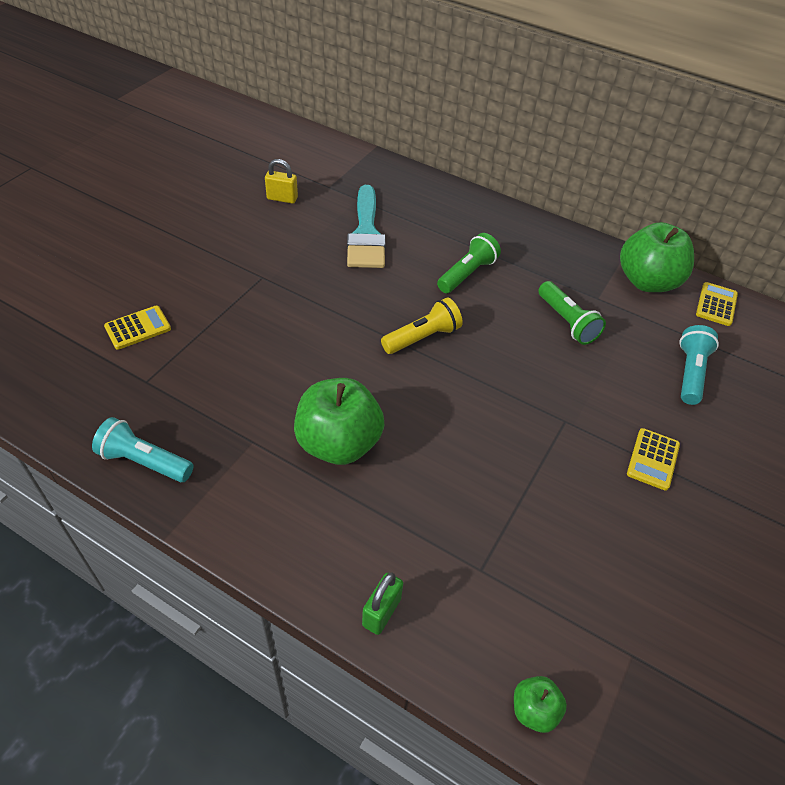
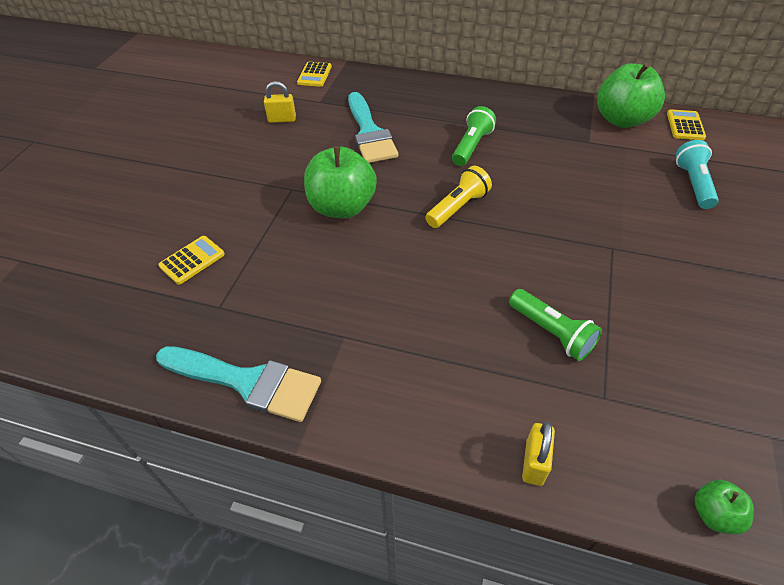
camera: 10 degrees left, 0 degrees up
(144, 461) = (247, 382): turquoise flashlight -> turquoise brush
(338, 443) = (425, 317): green apple -> green apple (342, 207)
(381, 612) = (534, 463): green padlock -> yellow padlock
(567, 322) = (573, 166): green flashlight -> green flashlight (551, 332)
(653, 459) = (700, 261): yellow calculator -> yellow calculator (314, 75)

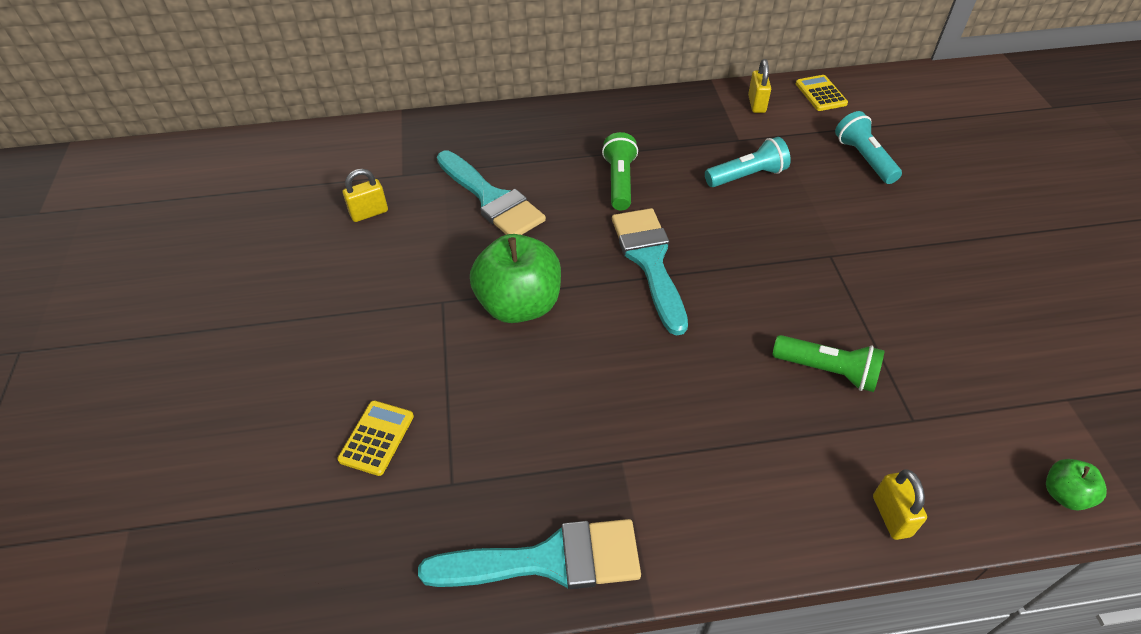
camera: 25 degrees left, 0 degrees up
(314, 75) = (372, 140): yellow calculator -> none
(458, 207) = (650, 261): yellow flashlight -> turquoise brush
(578, 169) = (747, 176): none -> turquoise flashlight
(622, 120) = (756, 104): green apple -> yellow padlock

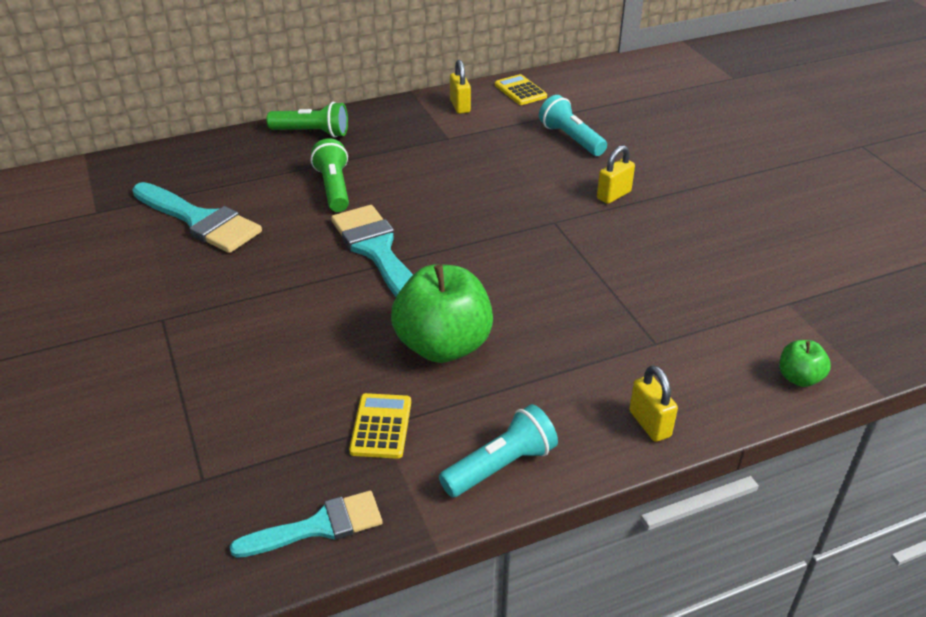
camera: 15 degrees left, 10 degrees down
(369, 213) = (64, 251): yellow padlock -> yellow padlock (613, 195)
(376, 438) = (110, 453): yellow calculator -> yellow calculator (381, 426)
(519, 305) = (247, 309): green apple -> green apple (443, 346)
(547, 560) = (318, 526): turquoise brush -> turquoise brush, size x0.65
(747, 176) = (461, 167): turquoise flashlight -> turquoise flashlight (500, 466)
(827, 371) = (568, 316): green flashlight -> green flashlight (312, 133)

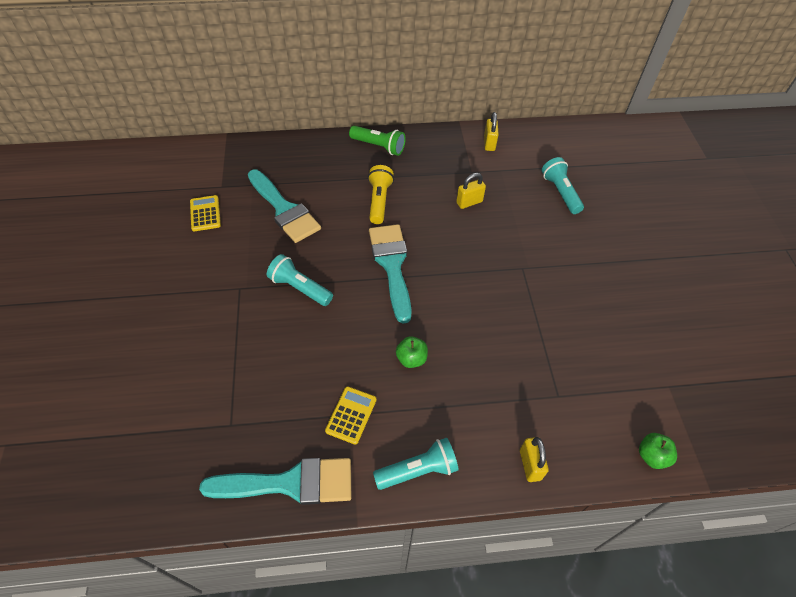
camera: 15 degrees right, 15 degrees up
(254, 301) = (300, 288): none -> turquoise flashlight
(318, 526) = (289, 483): turquoise brush -> turquoise brush, size x1.55
(334, 188) = (379, 201): green flashlight -> yellow flashlight
(443, 346) = (411, 359): green apple -> green apple, size x0.47
(520, 91) = (538, 137): yellow calculator -> yellow calculator (205, 213)
(613, 195) = (574, 253): yellow padlock -> yellow padlock (469, 202)

